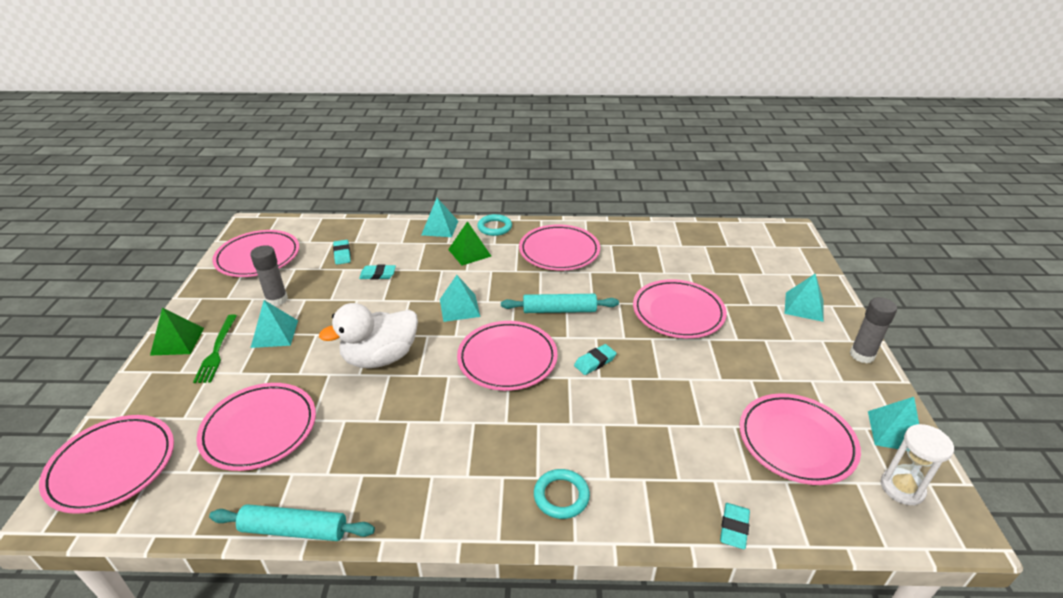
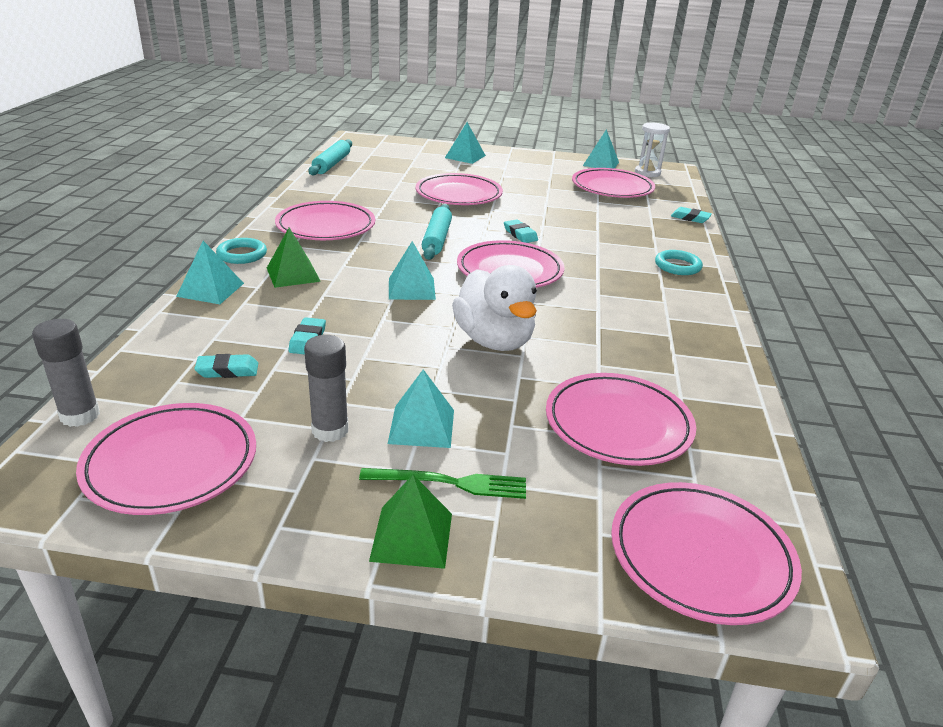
camera: 85 degrees left, 5 degrees down
(294, 530) = (751, 391): turquoise rolling pin -> turquoise rolling pin (332, 164)
(862, 355) = (526, 154): grey glue stick -> grey glue stick (80, 415)

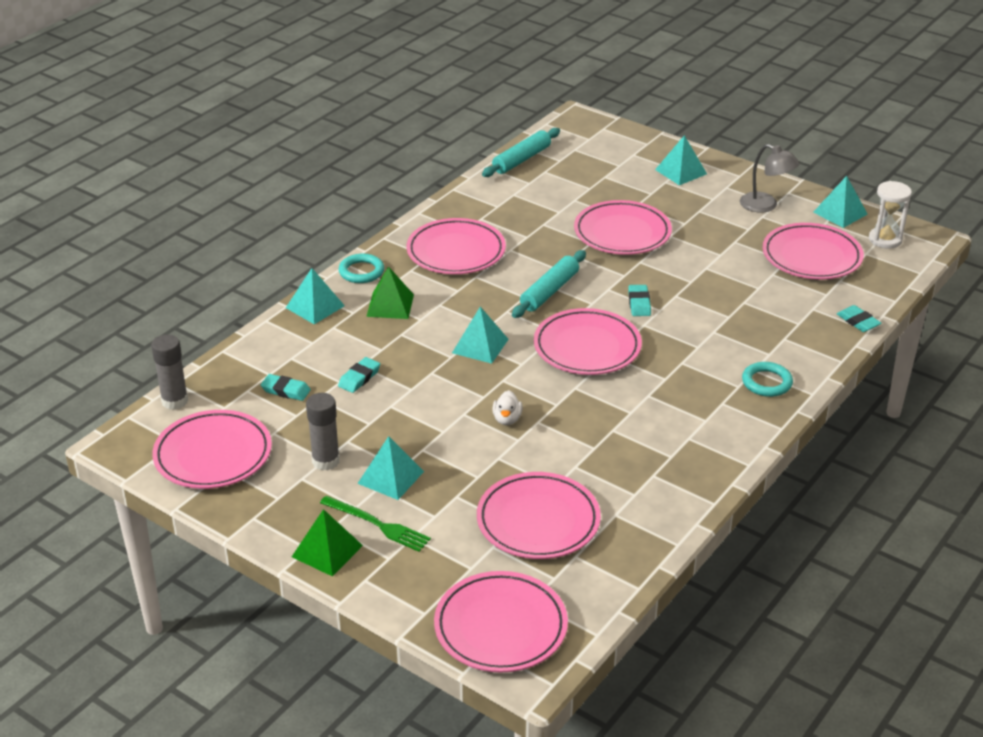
camera: 30 degrees right, 5 degrees up
(494, 341) = (507, 419): white duck -> white duck, size x0.43
(546, 166) = (765, 205): none -> grey lamp

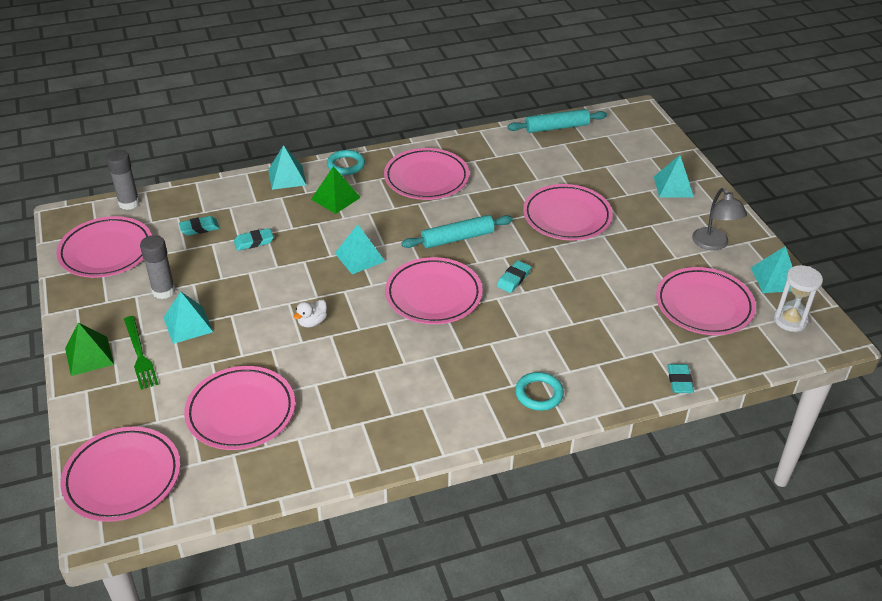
camera: 35 degrees right, 5 degrees up
(286, 390) = (199, 228): turquoise eraser -> turquoise eraser turned 75 degrees counterclockwise

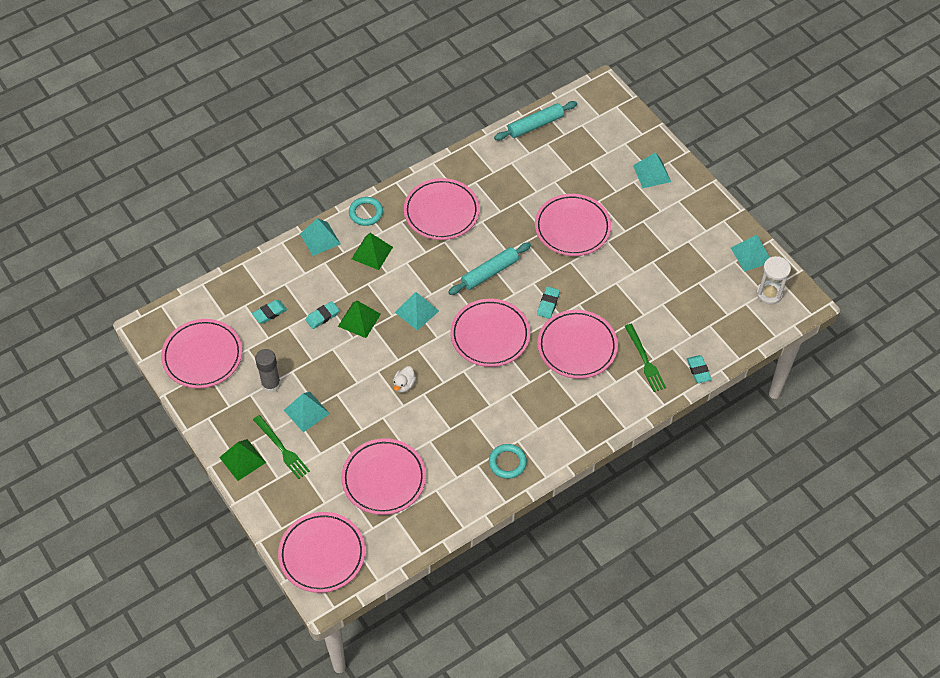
camera: 15 degrees left, 15 degrees up
(129, 203) = (195, 300): grey glue stick -> none
(292, 252) = (359, 320): none -> green pyramid
(539, 394) = (599, 408): turquoise ring -> turquoise ring (507, 462)
(613, 356) = (644, 360): none -> green fork
(704, 305) = (702, 294): pink plate -> pink plate (577, 347)
(714, 244) = (697, 230): grey lamp -> none

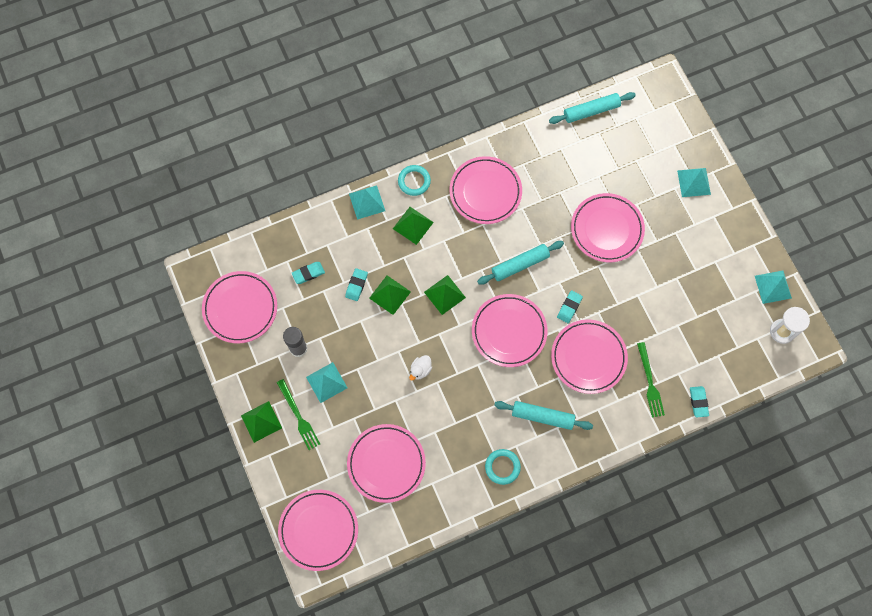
camera: 10 degrees right, 15 degrees up
(322, 316) = (356, 285): turquoise eraser -> turquoise eraser turned 45 degrees counterclockwise
(417, 311) = (445, 294): turquoise pyramid -> green pyramid
(540, 409) = (542, 416): none -> turquoise rolling pin

